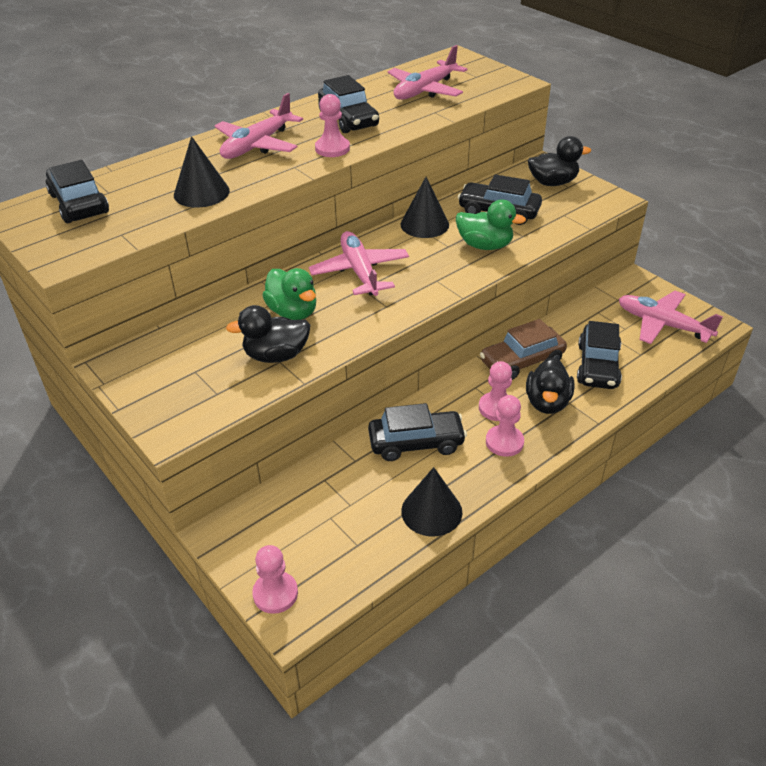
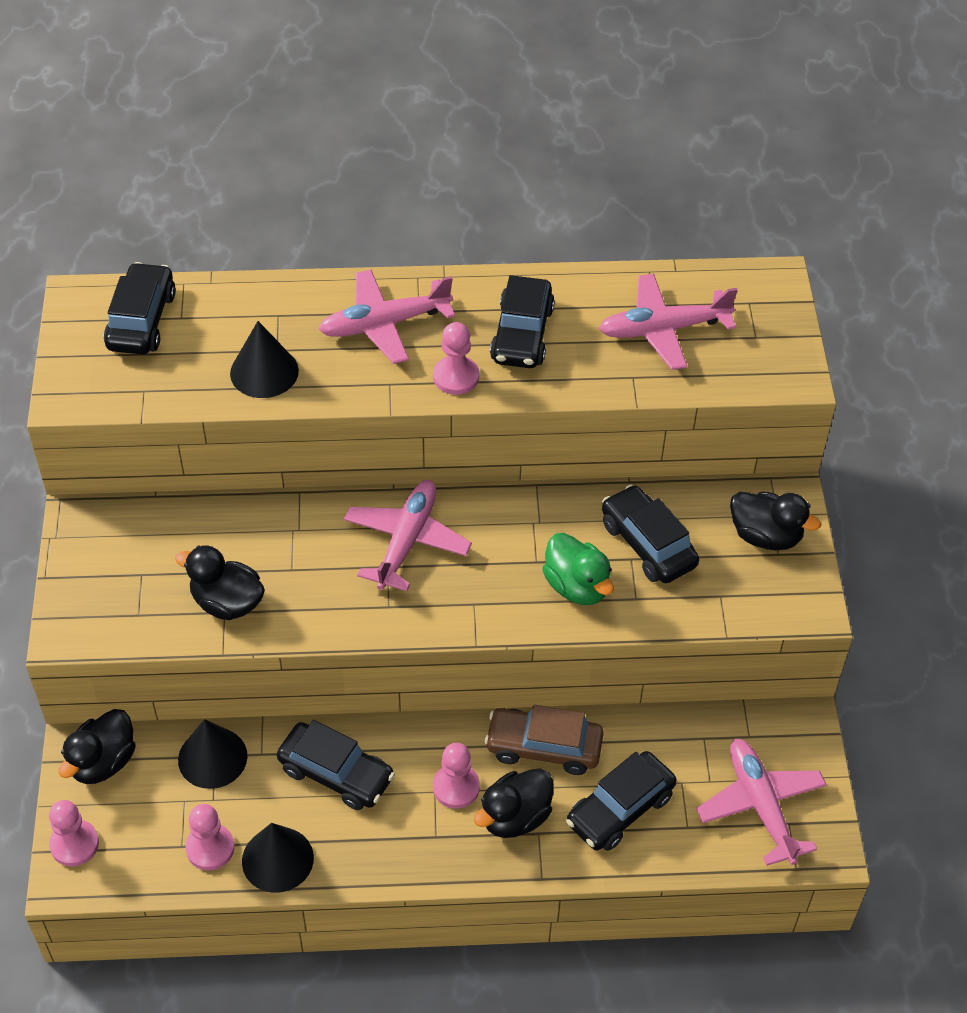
camera: 35 degrees right, 10 degrees up
(245, 530) = (103, 762): none -> black duck
(293, 312) = (291, 555): green duck -> none
(424, 224) = (543, 512): black cone -> black cone (212, 758)
(504, 442) = (421, 833): pink pawn -> pink pawn (210, 848)

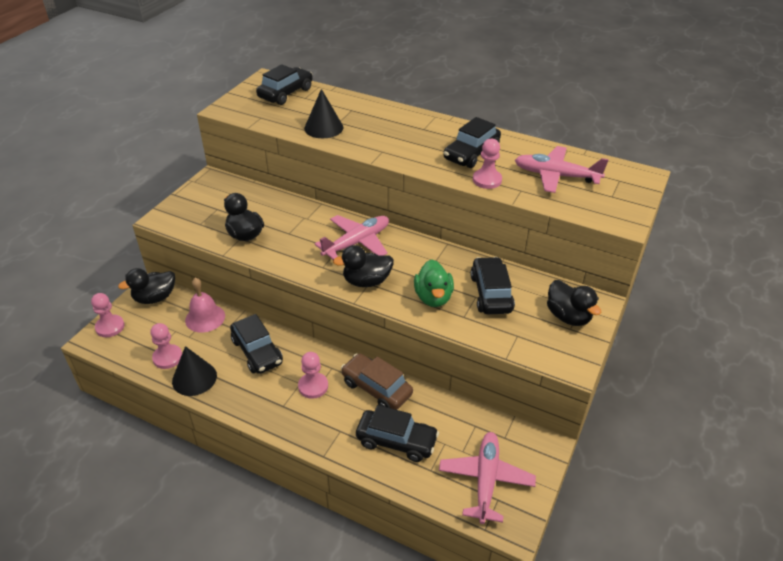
camera: 30 degrees right, 10 degrees down
(212, 758) = (205, 318): black cone -> pink bell
(384, 324) = (401, 128): pink plane -> none
(456, 377) = (419, 159): pink pawn -> pink pawn (487, 180)
(515, 817) = (333, 416): black duck -> black duck (366, 281)
(620, 809) = (396, 441): black car -> black car turned 150 degrees counterclockwise

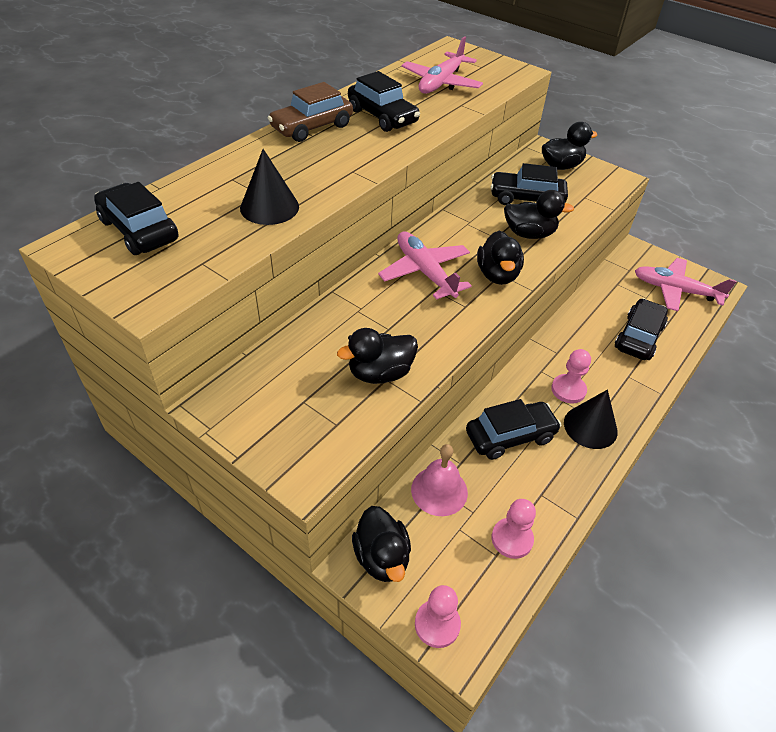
camera: 80 degrees left, 5 degrees up
(194, 378) = (551, 507): black cone -> black cone (590, 427)
(376, 388) = (572, 340): brown car -> brown car (312, 127)
(433, 297) = (529, 234): green duck -> black duck
(487, 180) = (438, 118): pink pawn -> none

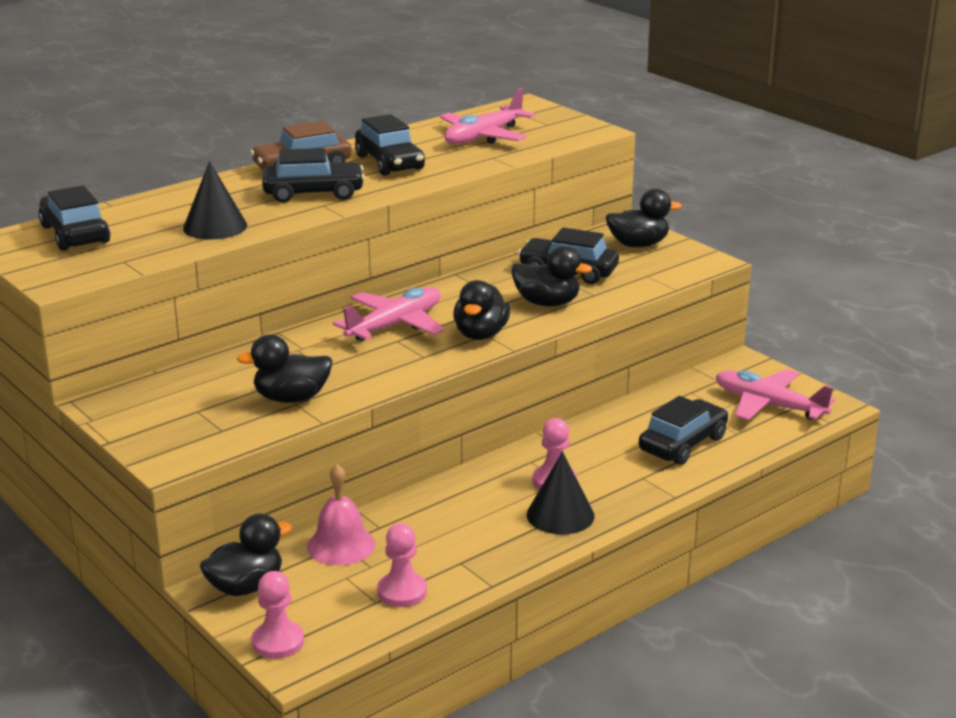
camera: 15 degrees right, 20 degrees down
(382, 557) = (246, 587): black duck -> black duck turned 120 degrees counterclockwise
(425, 272) = (395, 325): pink plane -> pink plane turned 60 degrees clockwise
(510, 436) = (454, 512): black car -> black car (313, 193)

